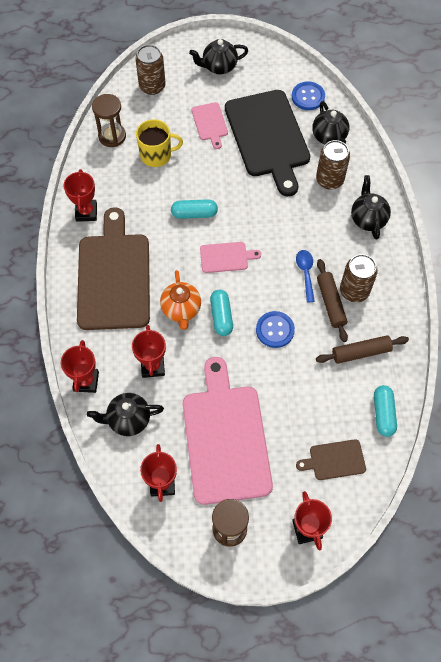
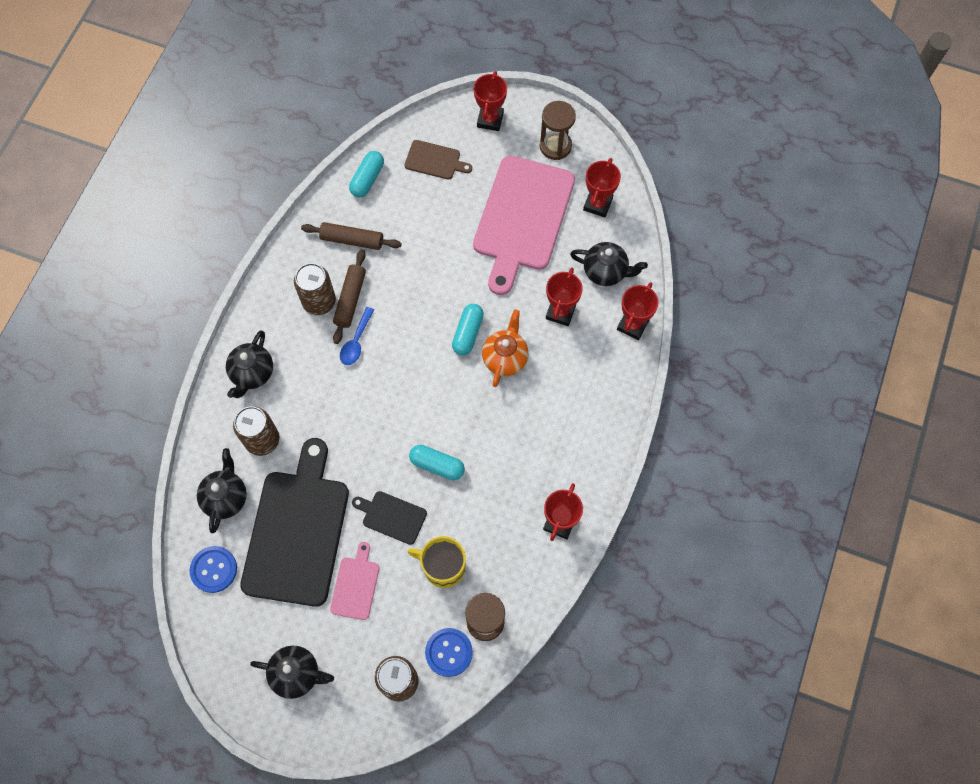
camera: 155 degrees left, 5 degrees up
(114, 276) = (560, 426): brown cutting board -> none
(208, 170) = (392, 516): none -> black cutting board
(226, 257) = (429, 396): pink cutting board -> none
(275, 330) = (422, 296): blue button -> blue button (449, 652)

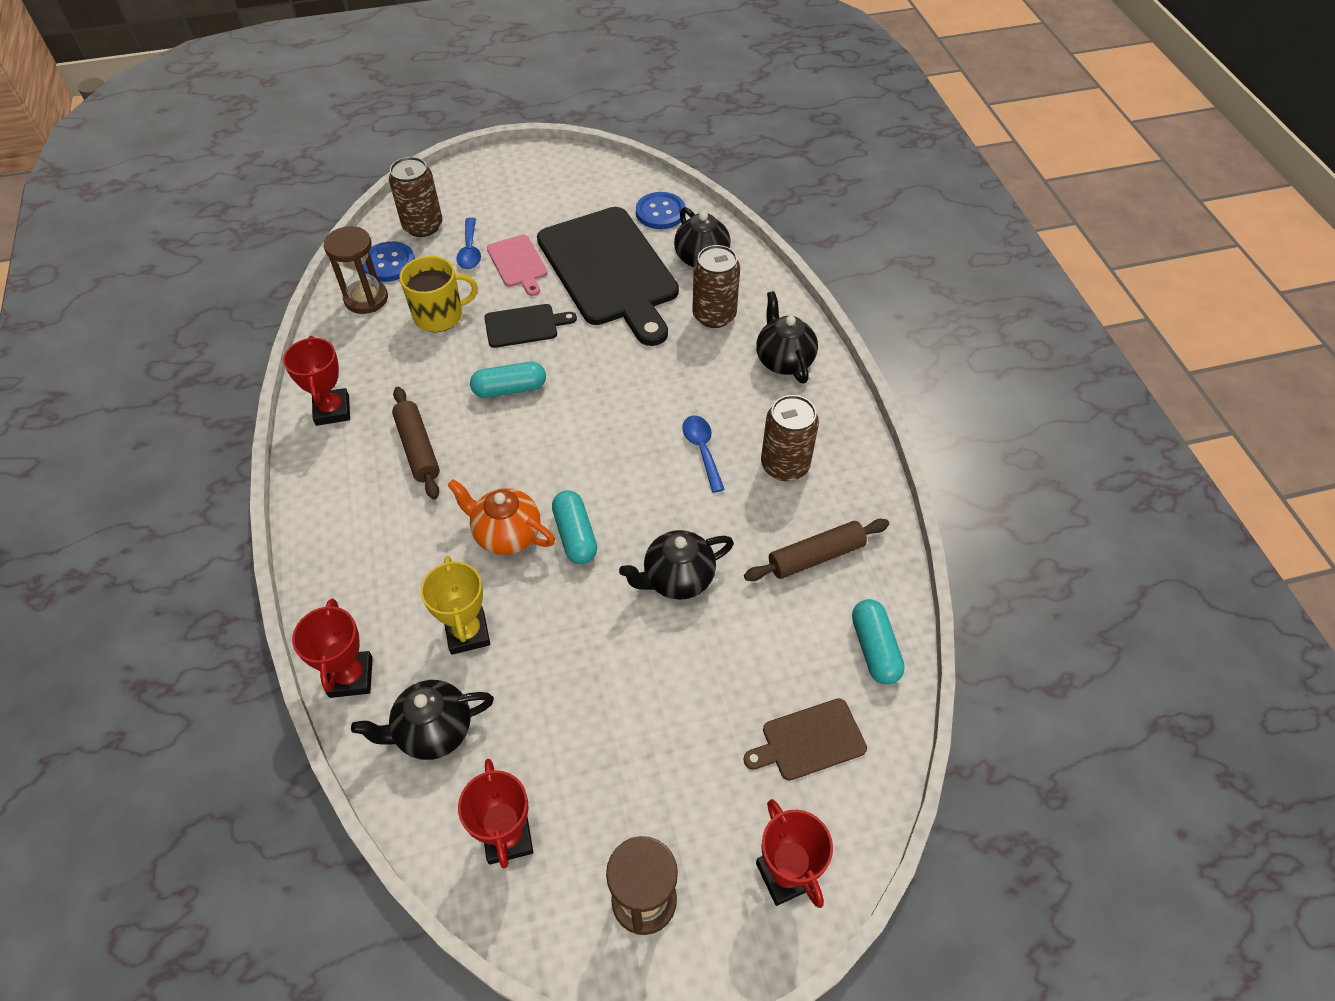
camera: 145 degrees right, 15 degrees down
(297, 674) = (521, 190): black teapot -> black teapot (677, 579)
(350, 299) = (751, 489): brown rolling pin -> brown rolling pin (417, 449)
(381, 625) = (470, 251): none -> blue spoon
(505, 358) = (506, 535): orange teapot -> orange teapot turned 135 degrees clockwise
(522, 218) = (611, 735): pink cutting board -> none
(560, 312) = (467, 633): red trophy -> yellow trophy

